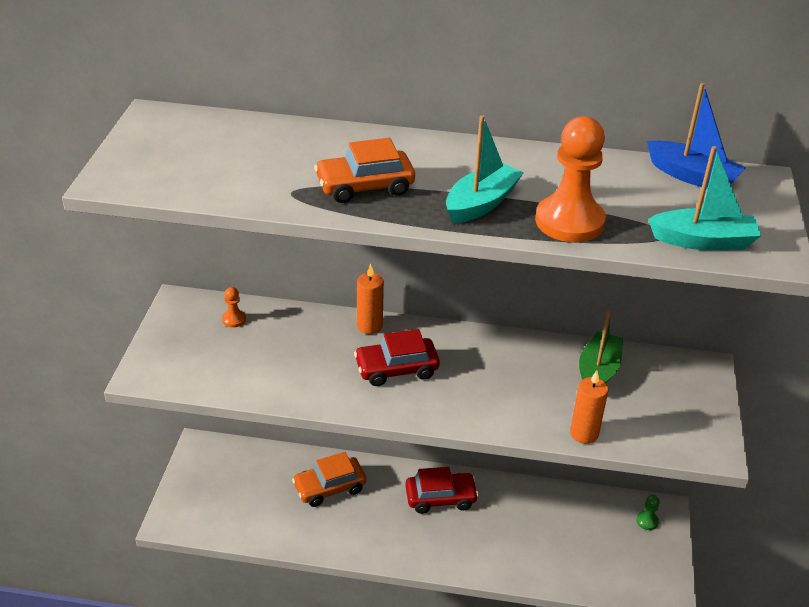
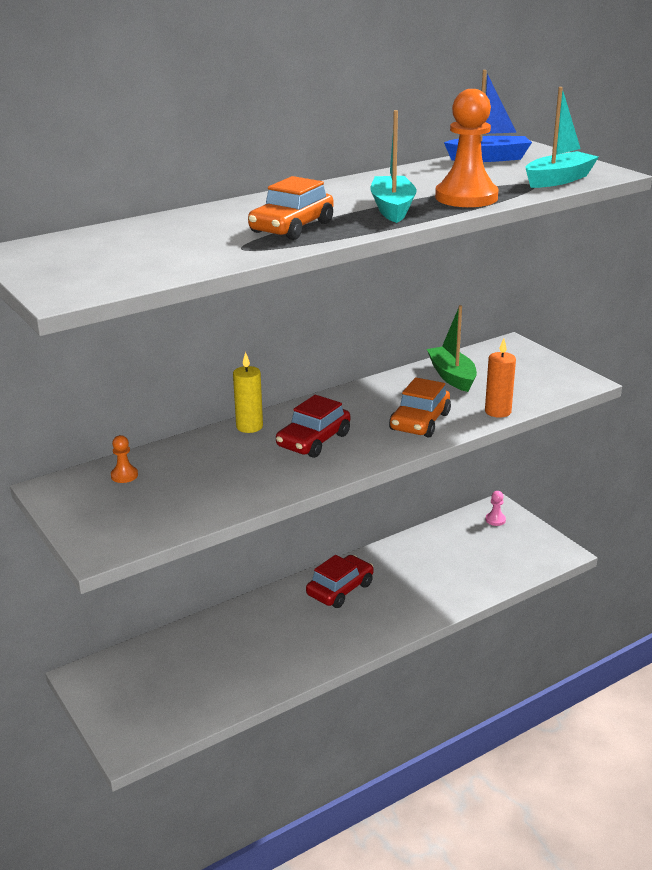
camera: 40 degrees left, 10 degrees down
(329, 487) = (243, 635): orange car -> orange car (419, 422)
(369, 326) = (249, 427): orange candle -> yellow candle
(647, 521) = (495, 520): green pawn -> pink pawn

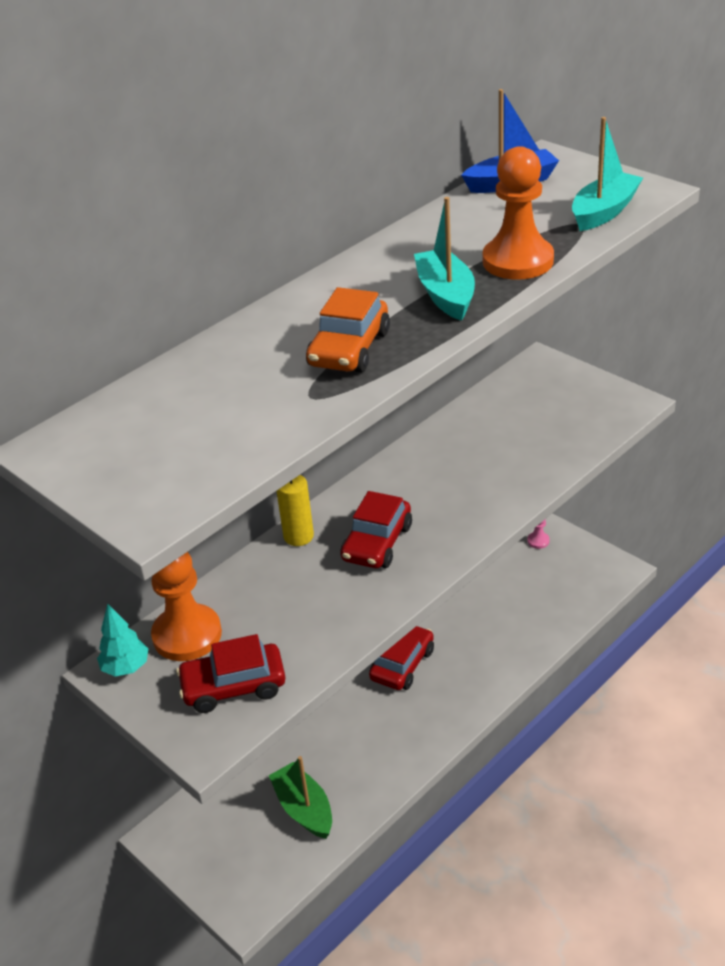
camera: 10 degrees left, 10 degrees up
(63, 488) = (126, 668): none -> turquoise tree
(124, 475) = (187, 635): orange pawn -> orange pawn, size x2.28
(145, 515) = (233, 686): none -> red car
(419, 422) = (481, 493): orange car -> none
(452, 376) = (493, 420): green boat -> green boat (304, 809)
(498, 411) = (559, 463): orange candle -> none

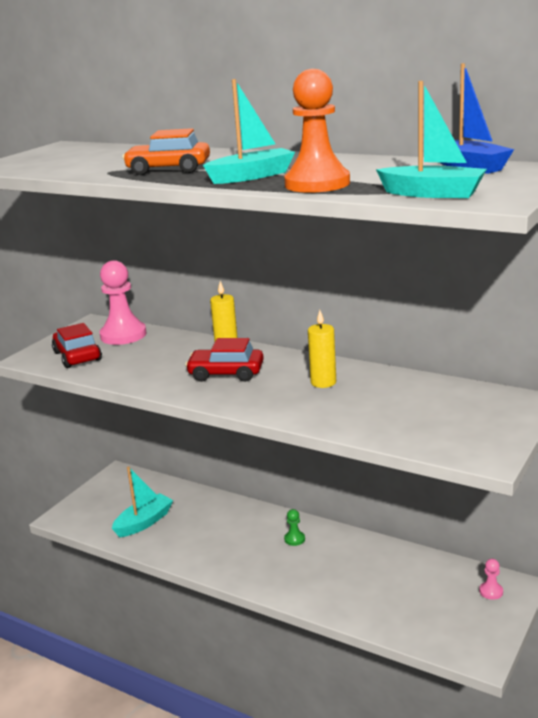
camera: 75 degrees right, 15 degrees down
(126, 668) = (95, 326): turquoise tree -> none
(187, 635) = (123, 335): orange pawn -> pink pawn
(304, 809) = (144, 522): green boat -> turquoise boat
(402, 664) = (294, 539): red car -> green pawn
(441, 472) = (323, 382): none -> yellow candle

